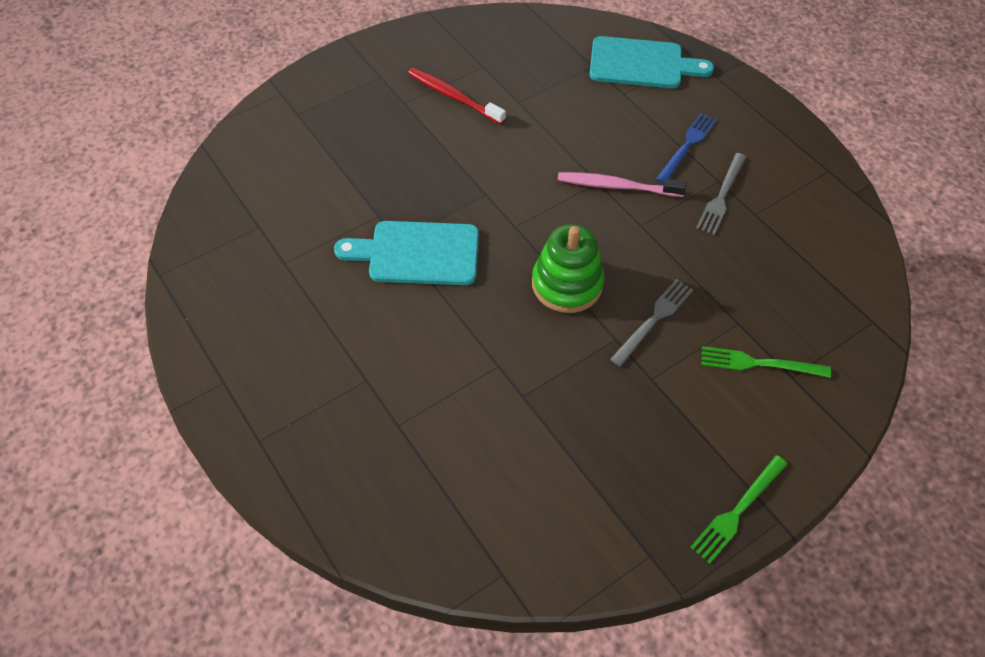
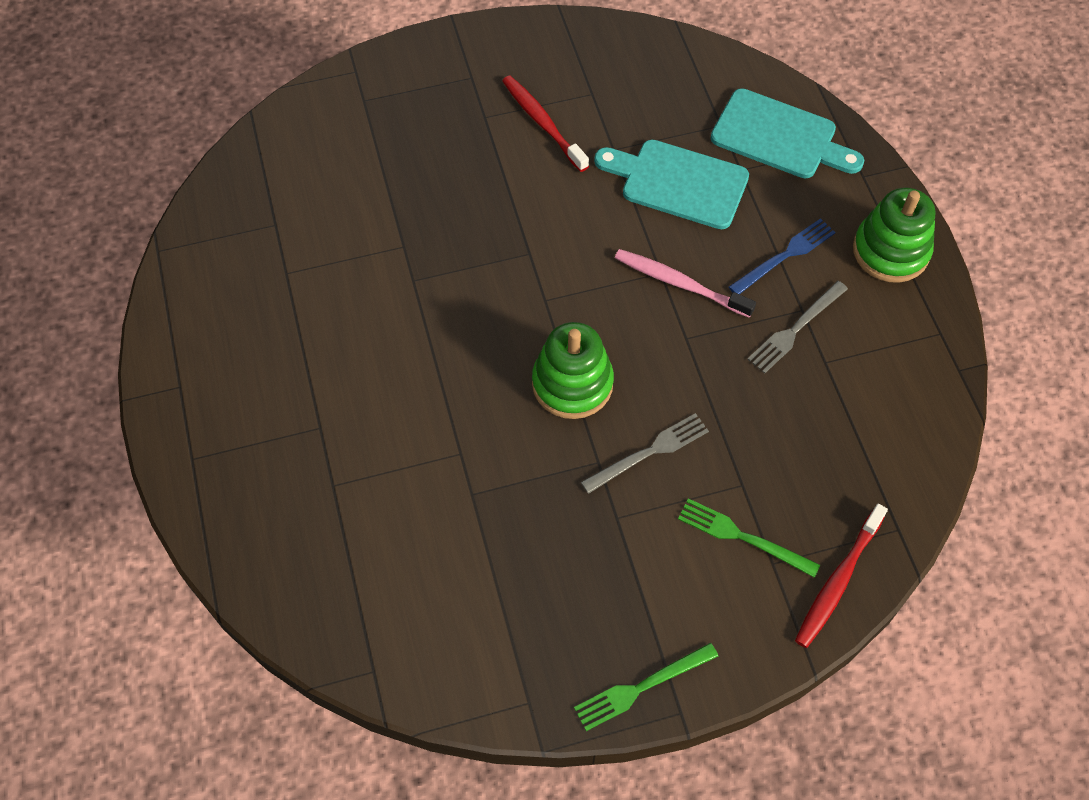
camera: 20 degrees right, 5 degrees up
(417, 253) = (427, 301): turquoise cutting board -> turquoise cutting board (678, 182)
(763, 123) = (890, 251): none -> green stacking toy
(848, 374) = (838, 580): none -> red toothbrush

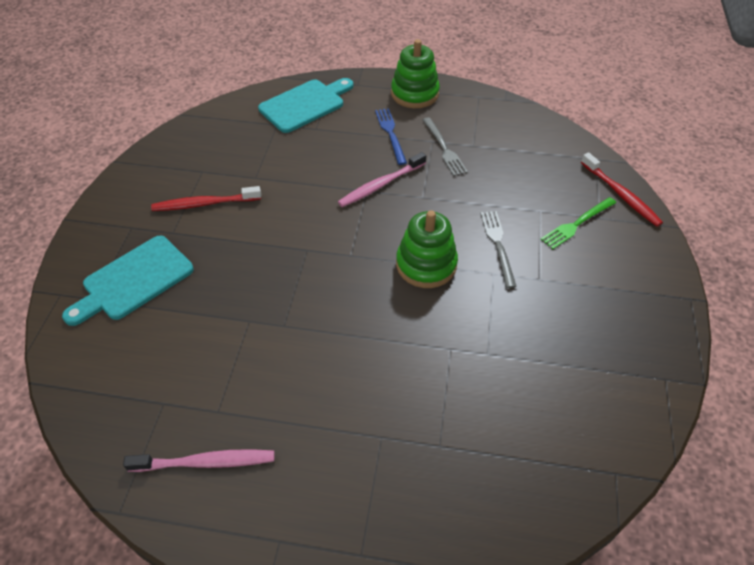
camera: 65 degrees left, 10 degrees down
(230, 290) = (205, 462): none -> pink toothbrush
(642, 687) = (668, 311): green fork -> none
(678, 182) = (305, 158): turquoise cutting board -> turquoise cutting board (133, 280)

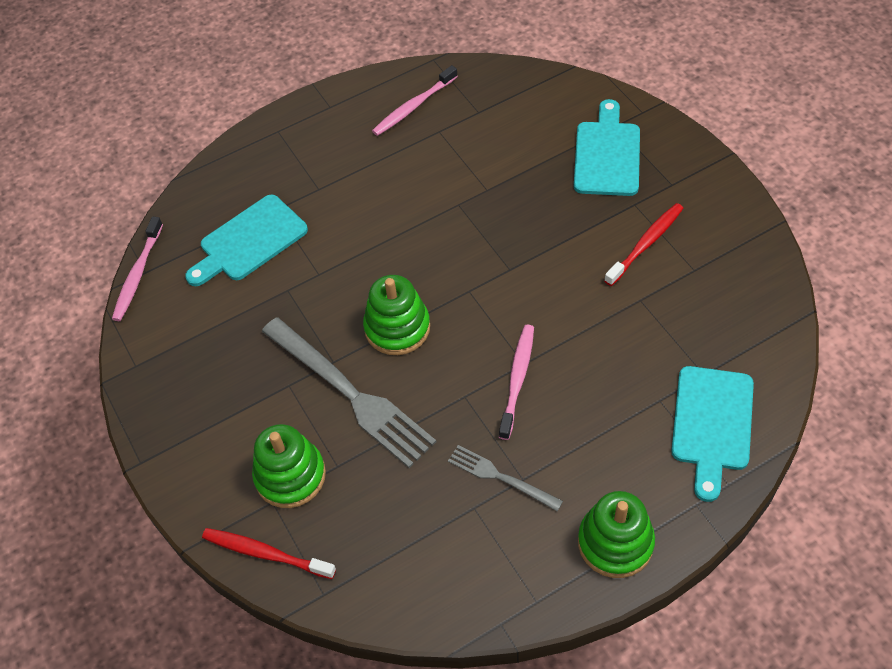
camera: 145 degrees right, 5 degrees up
(391, 134) = (575, 454): blue fork -> none
(489, 429) = (249, 241): none -> turquoise cutting board
(498, 245) = (349, 393): grey fork -> grey fork, size x1.93
(577, 224) = (290, 476): green fork -> green stacking toy
(624, 476) = (138, 274): none -> pink toothbrush

